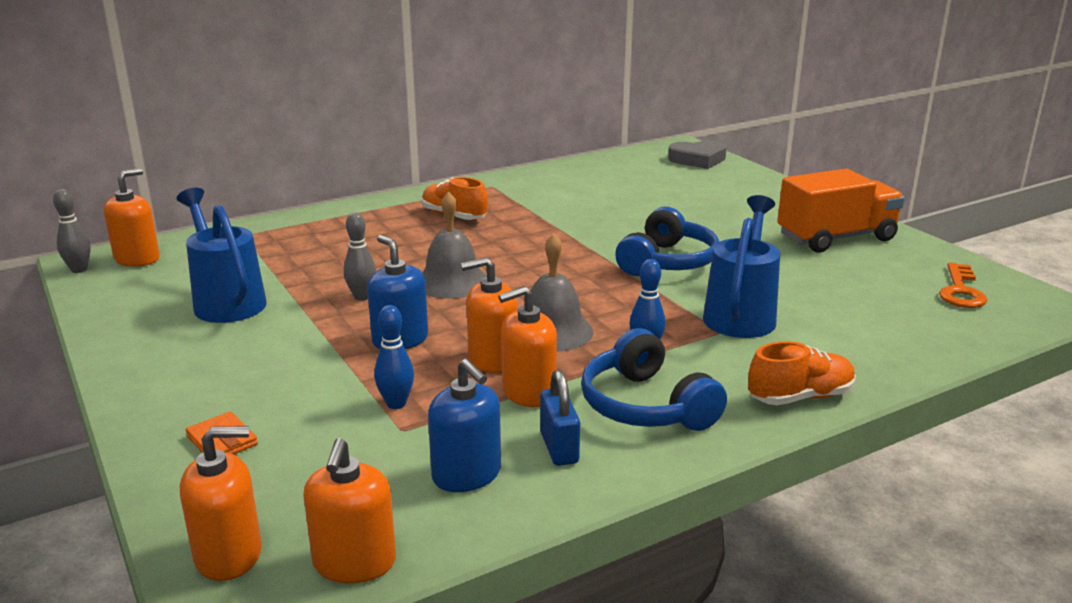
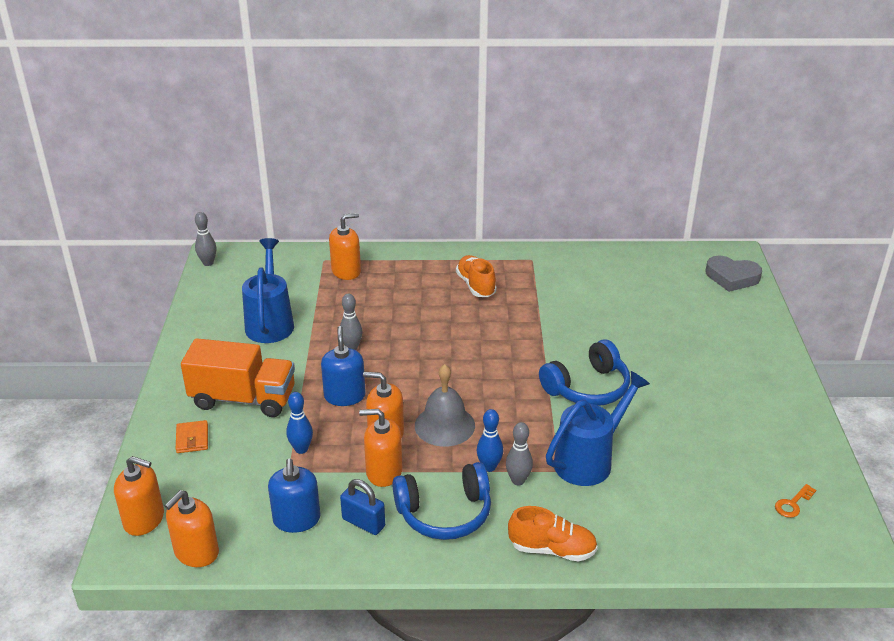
camera: 30 degrees right, 10 degrees up
(137, 259) = (246, 263): orange soap dispenser -> orange soap dispenser (346, 271)
(452, 282) = (419, 354): grey bell -> none
(559, 447) = (363, 523): blue padlock -> blue padlock turned 75 degrees counterclockwise
(646, 406) = (445, 513): blue headphones -> blue headphones turned 105 degrees counterclockwise
(690, 352) = (518, 480): none -> grey bowling pin
(836, 238) = (752, 410): orange truck -> orange truck (243, 399)
(961, 291) = (793, 504): orange key -> orange key, size x0.63

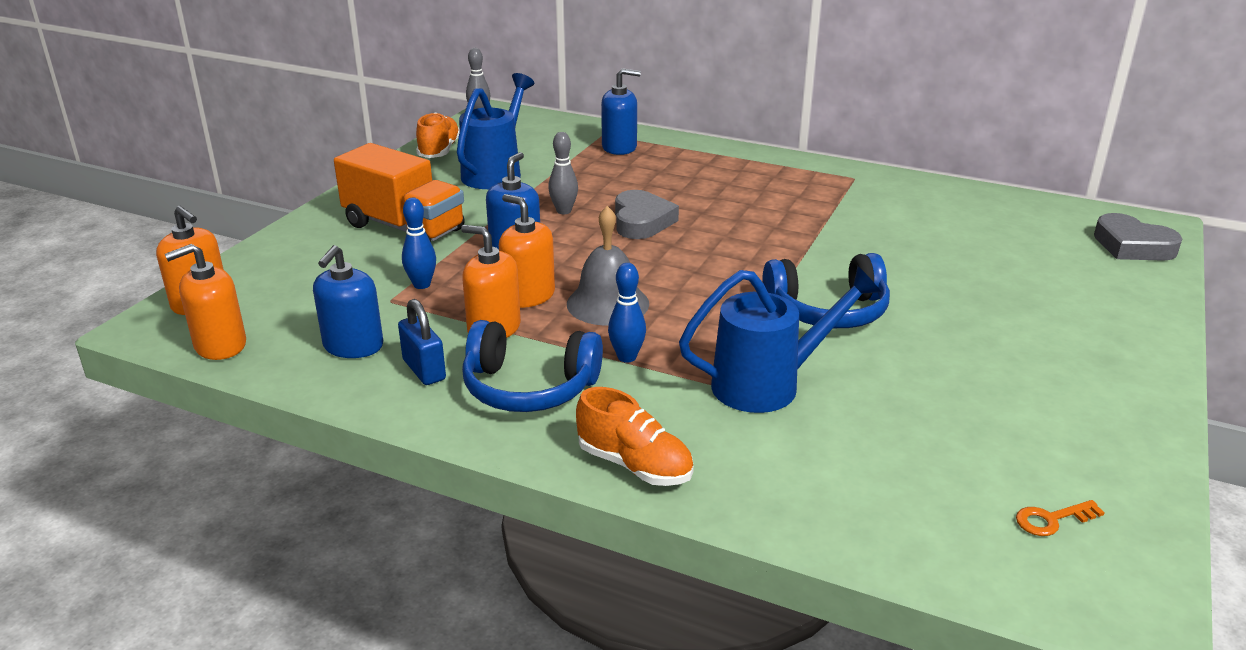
camera: 25 degrees right, 5 degrees down
(192, 439) = (318, 248): orange wallet -> none
(346, 271) = (619, 147): orange soap dispenser -> blue soap dispenser
(414, 342) = (641, 221): none -> grey heart
(476, 285) = (762, 187): orange shoe -> orange shoe (439, 151)
(518, 480) = (652, 380): grey bowling pin -> none

